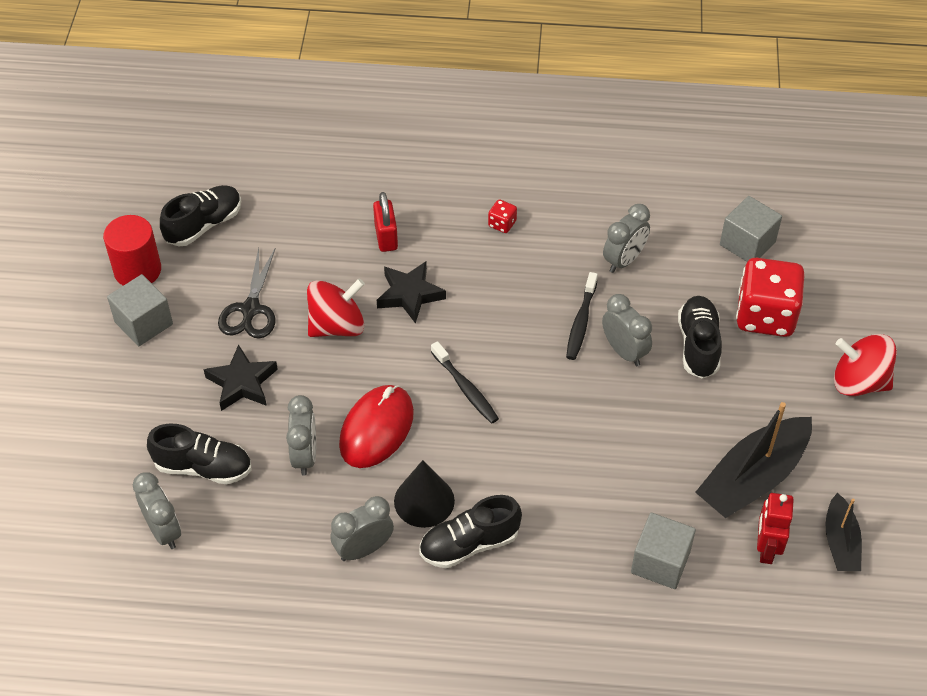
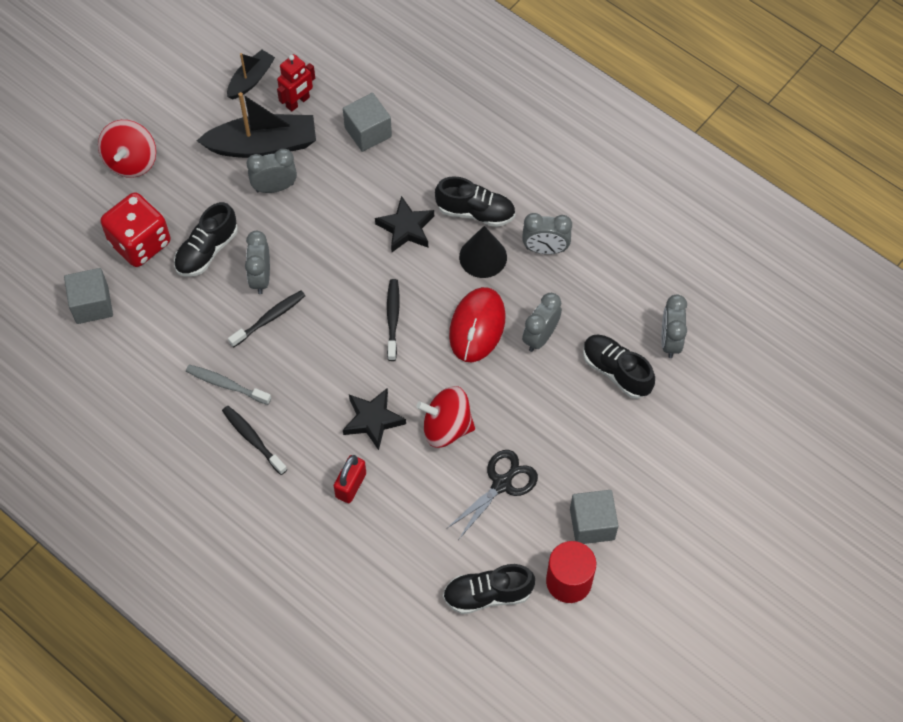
camera: 145 degrees left, 10 degrees up
(242, 383) = (548, 422): black star -> black star (406, 228)
(376, 429) = (477, 326): red mouse -> red mouse turned 45 degrees counterclockwise
(502, 224) = (253, 439): red dice -> black toothbrush
(565, 250) = (226, 384): none -> grey toothbrush
(624, 260) = (193, 348): grey clock -> grey clock (275, 187)
(859, 382) = (131, 161): red spinning top -> red spinning top turned 45 degrees clockwise

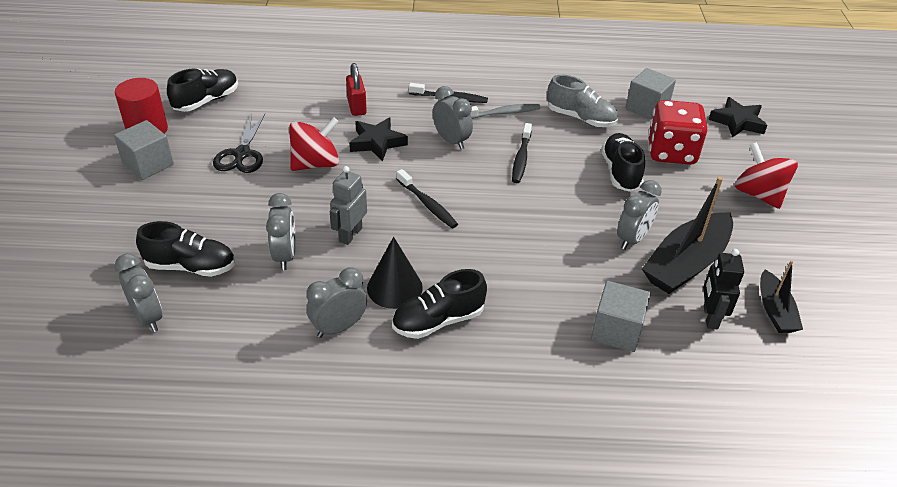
camera: 140 degrees right, 20 degrees down
(165, 331) = (580, 118): none -> grey shoe
(261, 277) = (560, 177): grey clock -> grey clock (451, 141)
(298, 102) = (710, 317): red robot -> black robot
(406, 228) = (488, 271): black star -> black star (737, 122)
(477, 326) = (350, 234): red mouse -> grey robot

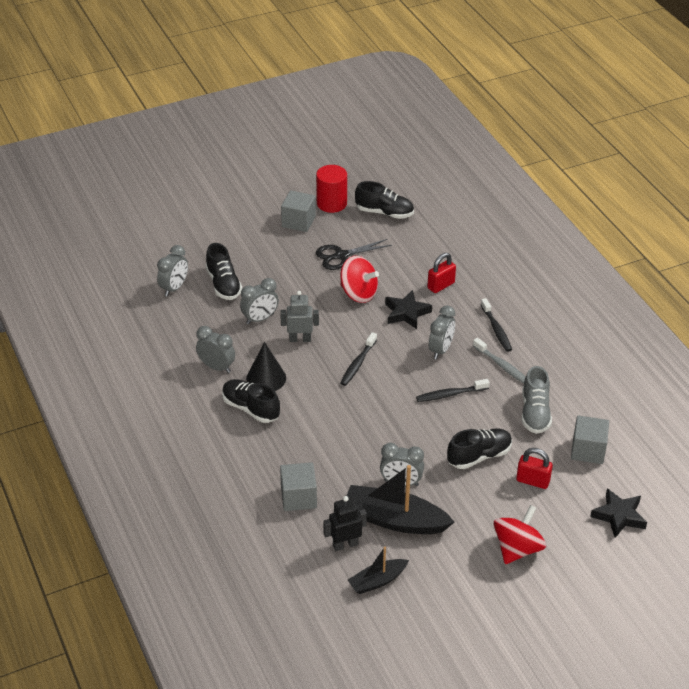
camera: 65 degrees right, 0 degrees up
(671, 152) = (533, 481): red dice -> red padlock

